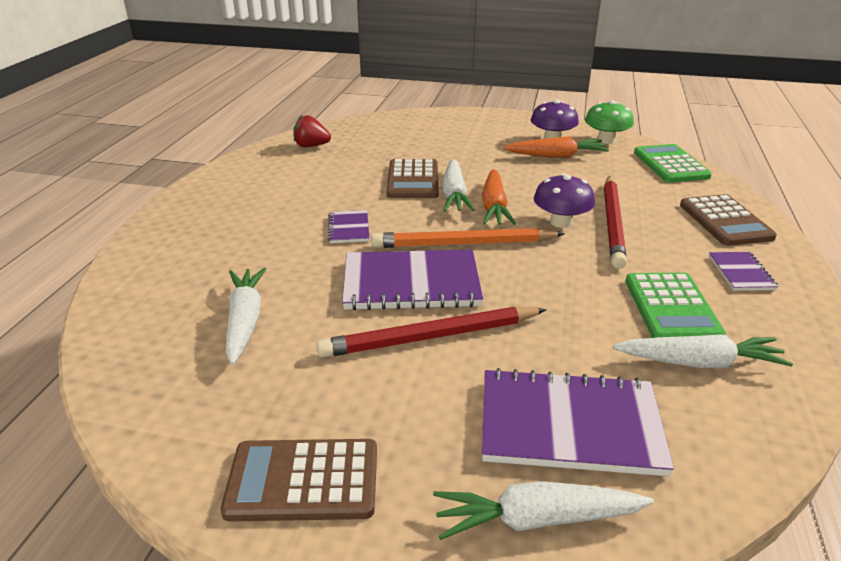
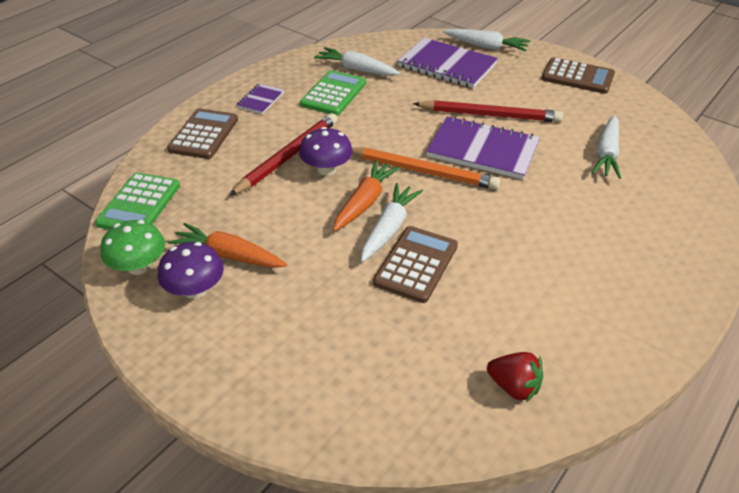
camera: 155 degrees left, 10 degrees up
(348, 228) = (510, 215): purple notebook -> none

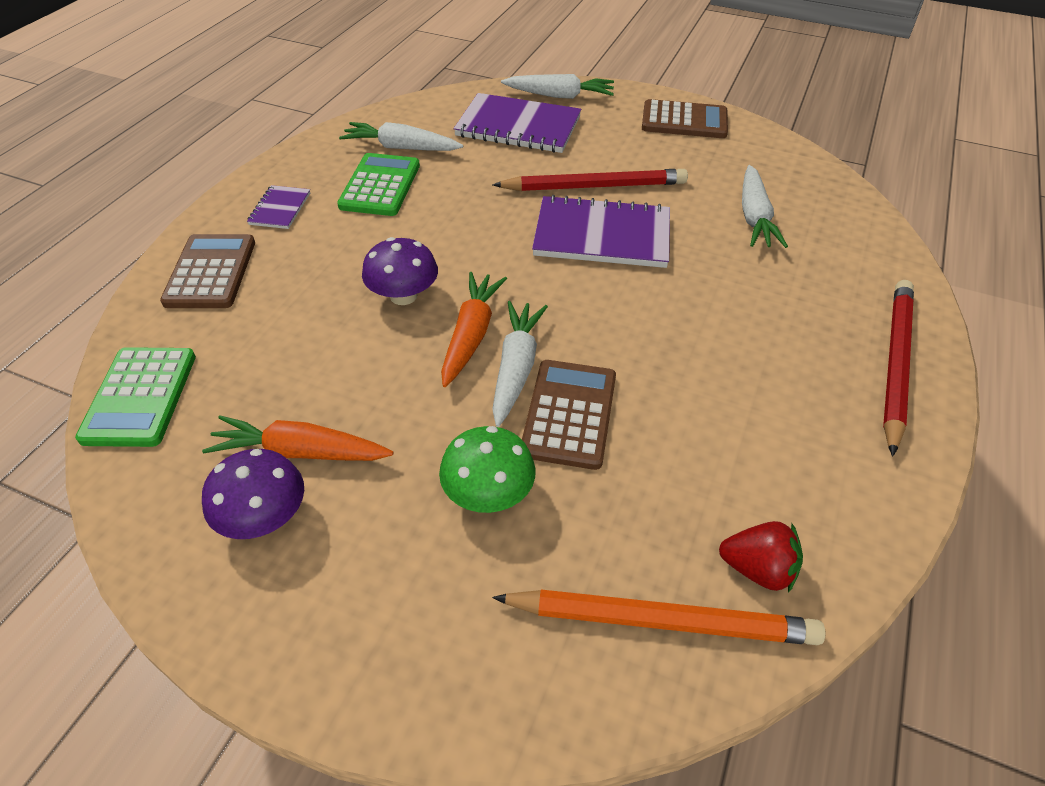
camera: 15 degrees left, 5 degrees up
(139, 266) = (165, 497): green mushroom -> green mushroom (488, 493)
(288, 156) = (343, 286): red pencil -> red pencil (895, 363)
(422, 171) = (534, 277): orange pencil -> orange pencil (662, 620)

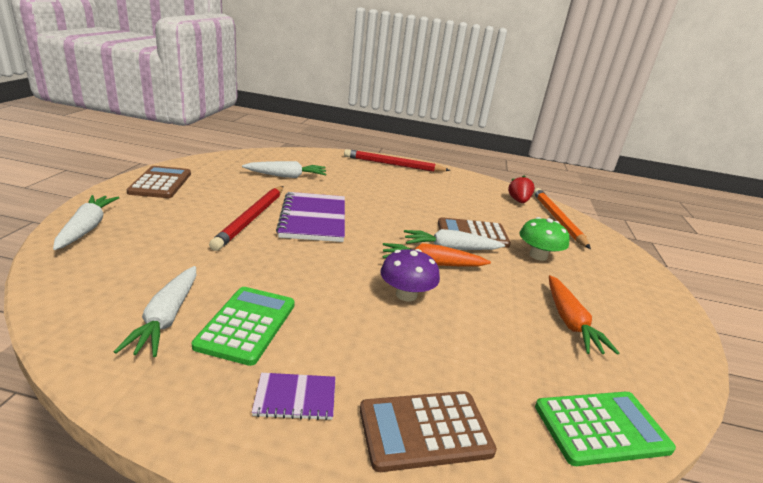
camera: 105 degrees left, 20 degrees down
(264, 517) = (621, 328): purple mushroom -> none
(380, 186) = (246, 325): green calculator -> green calculator turned 105 degrees clockwise
(518, 127) = (144, 249): purple notebook -> none
(594, 186) = (251, 219): red pencil -> red pencil turned 150 degrees counterclockwise

